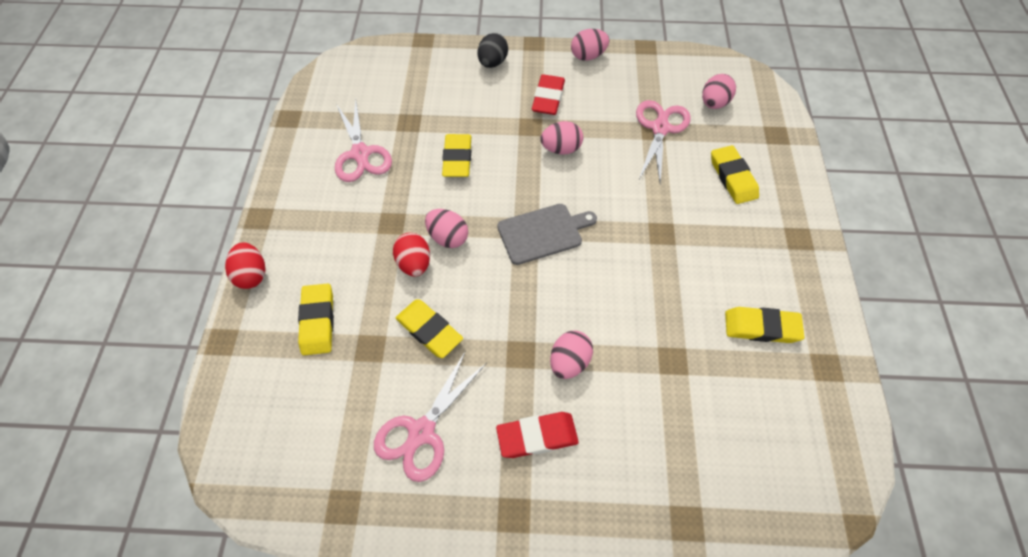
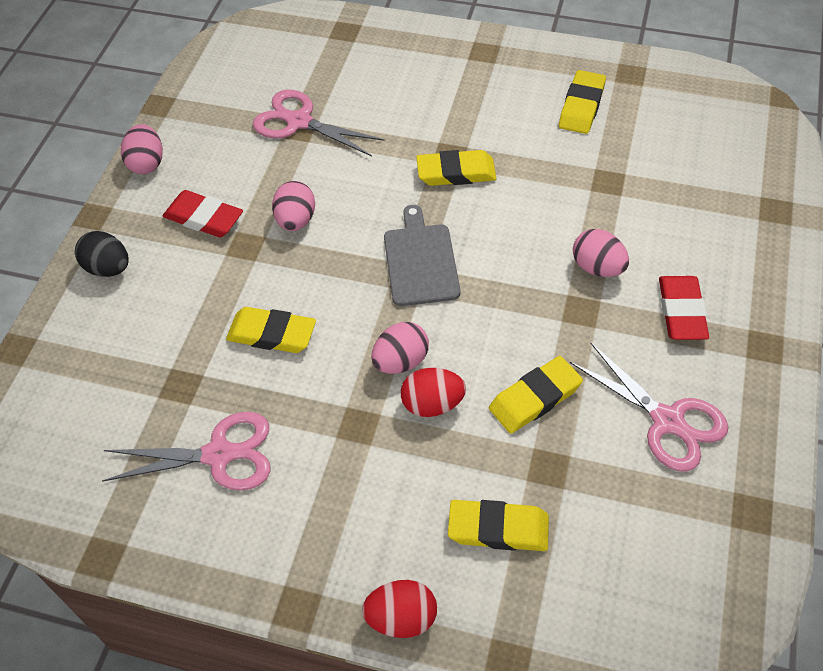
camera: 75 degrees left, 5 degrees down
(714, 103) = (279, 67): pink egg -> none
(732, 177) = (392, 79): yellow eraser -> yellow eraser (456, 172)

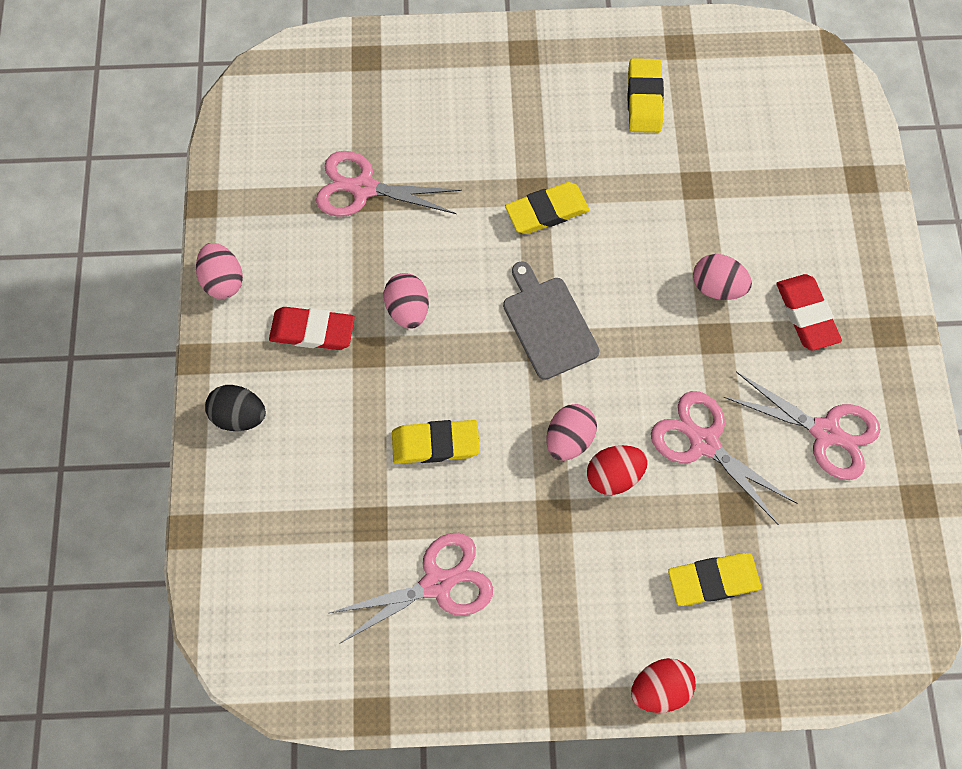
camera: 20 degrees left, 15 degrees up
(535, 398) = (703, 442): yellow eraser -> pink scissors

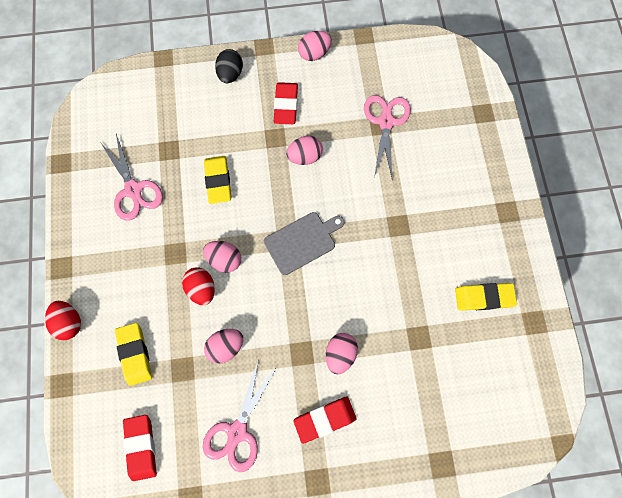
camera: 85 degrees right, 5 degrees up
(546, 211) = (384, 235): yellow eraser -> none
(703, 442) = (226, 346): pink scissors -> pink egg
(849, 570) = (141, 446): none -> red eraser

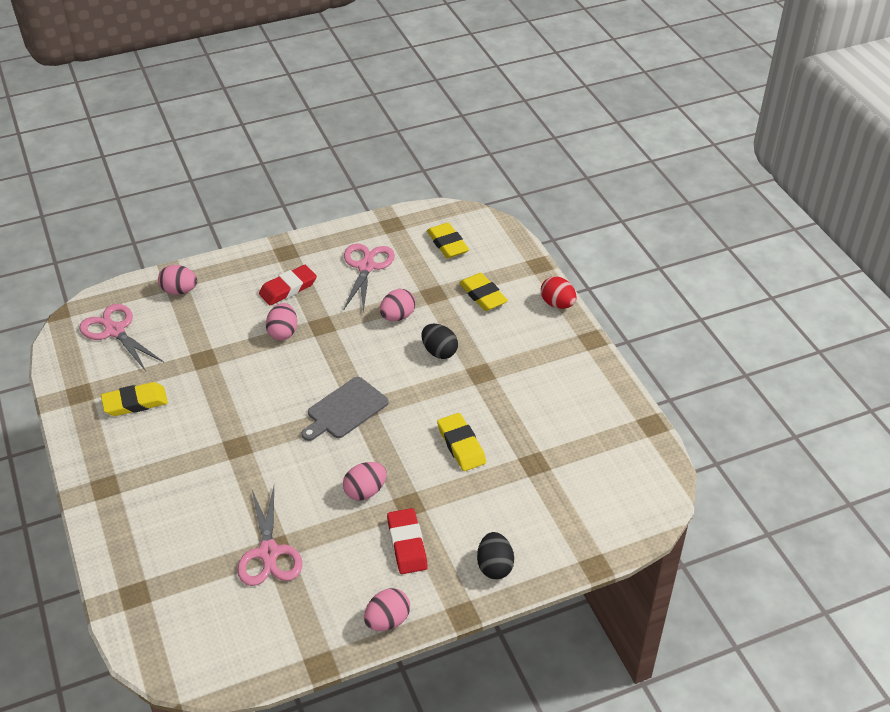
camera: 165 degrees right, 30 degrees down
(133, 190) = (554, 417): pink scissors -> pink scissors (114, 331)
(141, 446) = (447, 244): red eraser -> yellow eraser
(202, 288) = (439, 352): red egg -> black egg
(225, 259) = (425, 378): pink egg -> pink egg (179, 291)

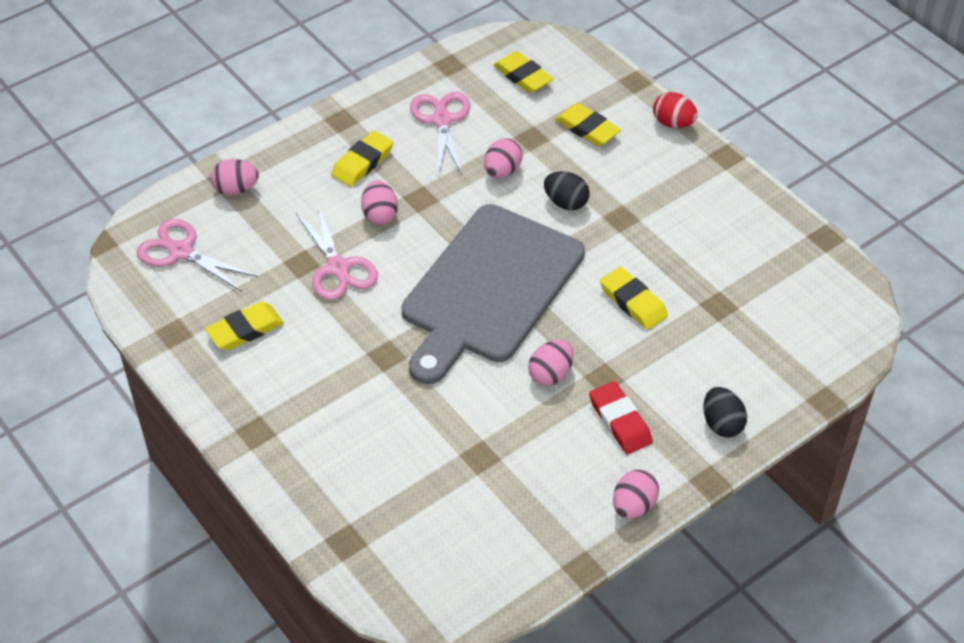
camera: 15 degrees left, 5 degrees up
(269, 553) = (474, 464): pink scissors -> pink scissors (338, 268)
(288, 288) = (362, 162): red eraser -> yellow eraser
(345, 410) = (489, 289): grey cutting board -> grey cutting board, size x2.15

